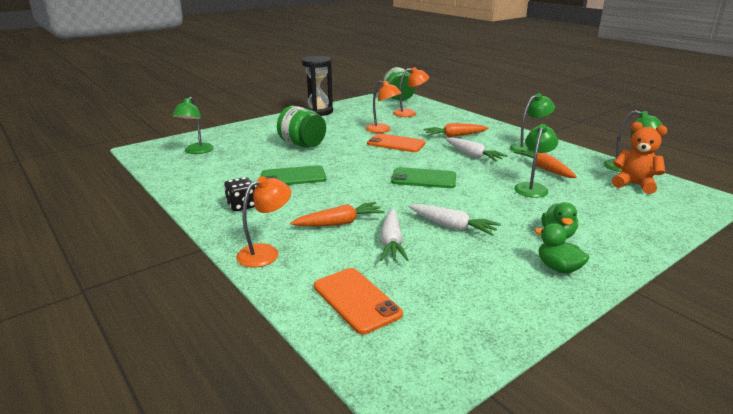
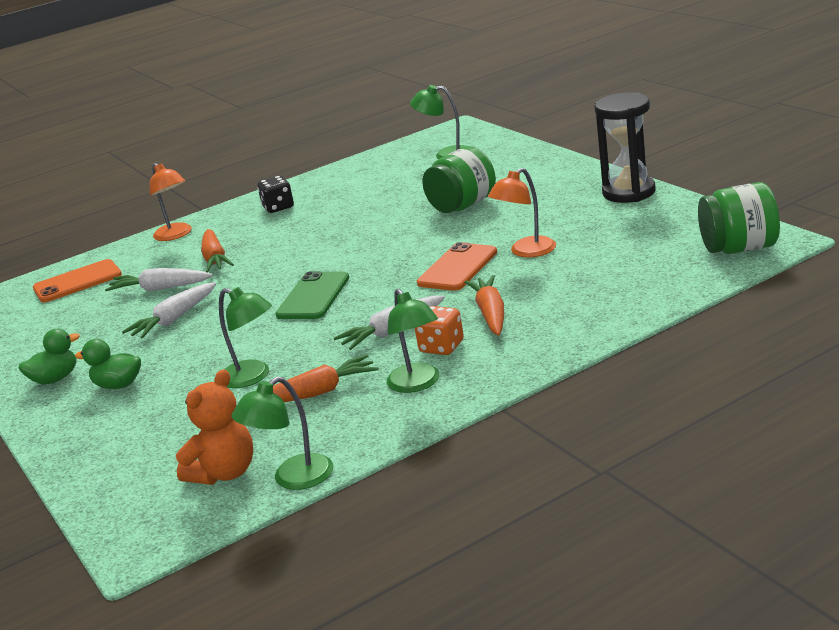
camera: 100 degrees right, 0 degrees up
(293, 177) = (347, 218): green phone -> none
(409, 113) = (628, 267): orange lamp -> none
(490, 144) = (441, 347): none -> orange dice

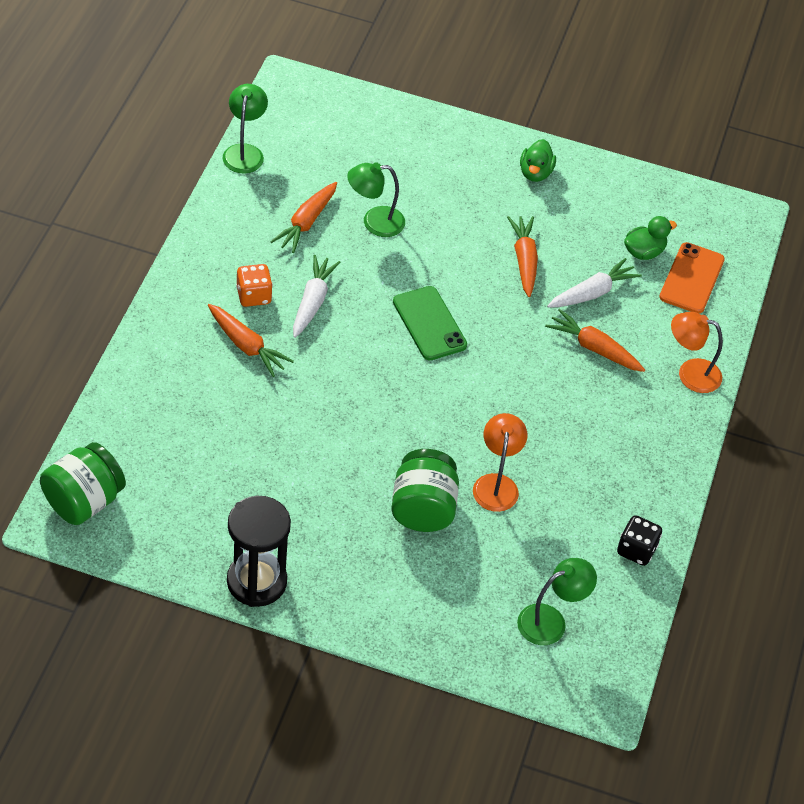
camera: 130 degrees right, 25 degrees up
(118, 385) = (474, 183): green duck -> green duck (644, 252)
(174, 319) = (524, 260): white carrot -> orange carrot
(225, 473) = (296, 142): orange teddy bear -> none
(278, 207) = (635, 452): black dice -> black dice (636, 550)
(417, 384) = (237, 253): green lamp -> none
(457, 268) = (332, 400): orange phone -> none
(526, 252) = (285, 443): orange lamp -> orange lamp (496, 484)

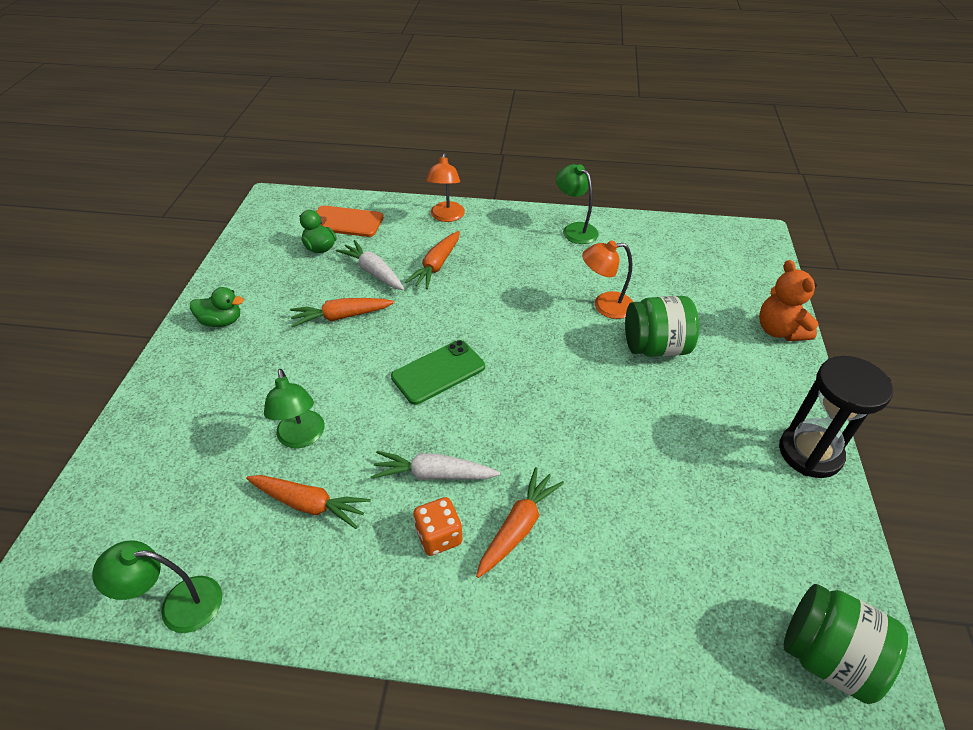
camera: 95 degrees left, 5 degrees down
(422, 635) = (779, 330): none -> orange teddy bear
(551, 621) = (714, 264): green lamp -> green lamp (575, 229)
(636, 550) = (625, 230): black dice -> none

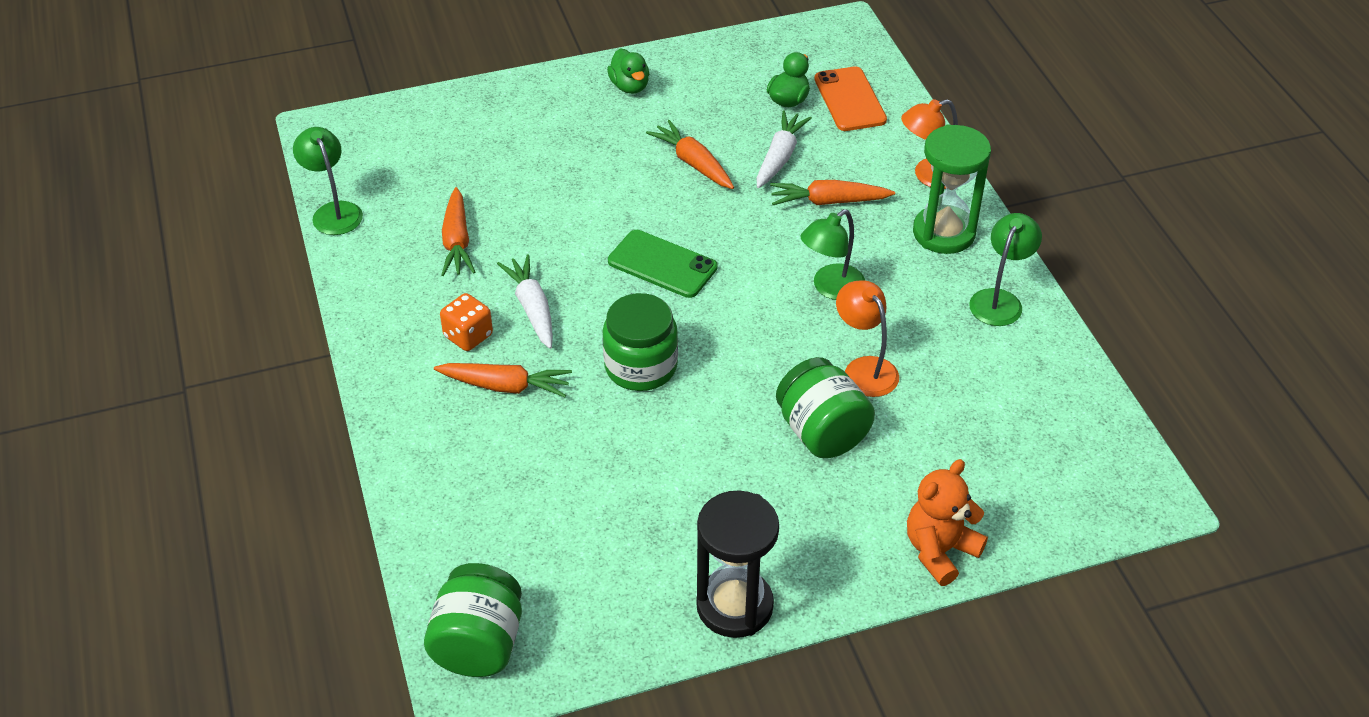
camera: 65 degrees right, 0 degrees up
(302, 438) = (523, 205): green lamp -> green lamp (831, 288)
(502, 229) = (943, 233): none -> green hourglass
(542, 423) = (641, 366): none -> green jar

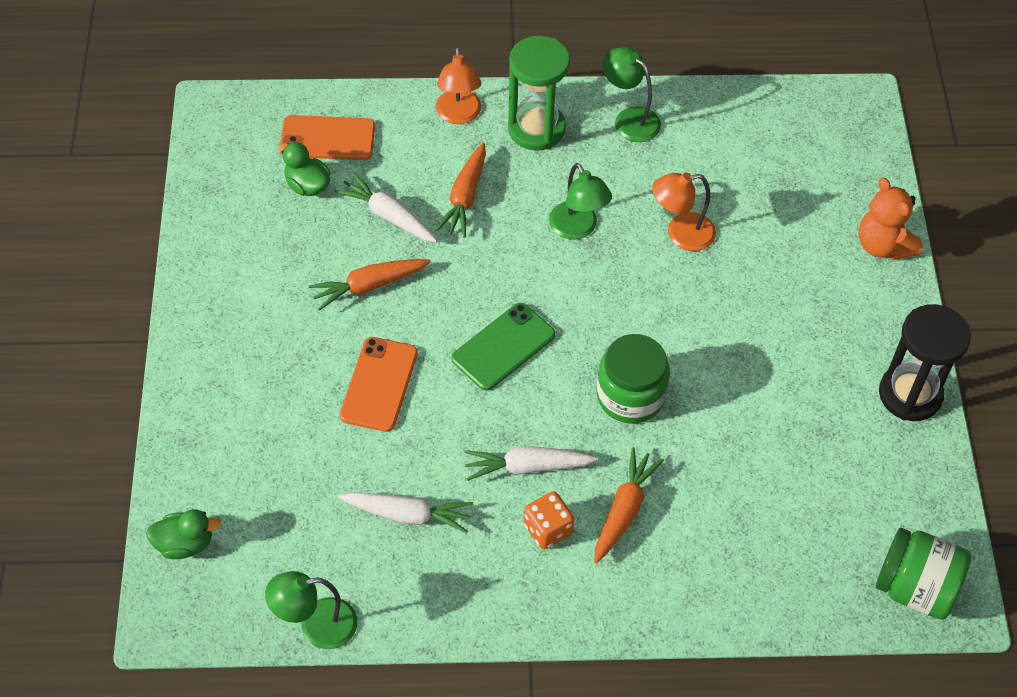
camera: 75 degrees left, 10 degrees up
(457, 241) = (408, 515): orange carrot -> white carrot
(588, 193) = (379, 384): none -> orange phone
(630, 86) = (225, 310): green duck -> green duck (185, 544)
(822, 432) = (744, 284): green jar -> none

